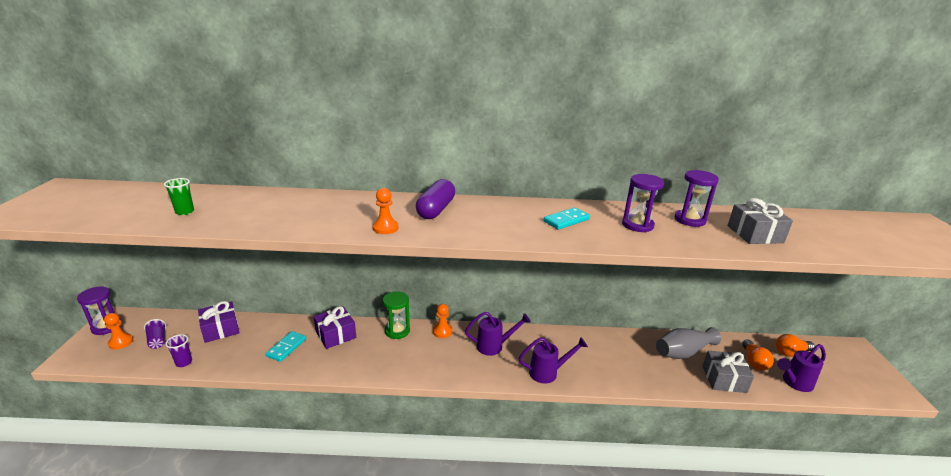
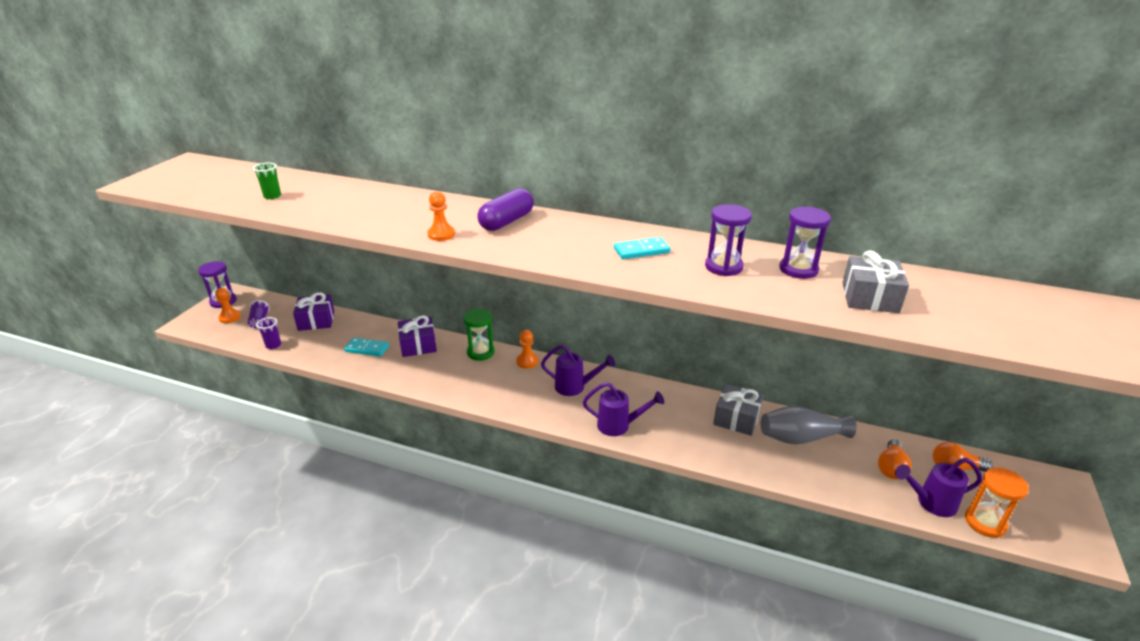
camera: 20 degrees right, 5 degrees up
(286, 347) = (367, 349): turquoise domino -> turquoise domino turned 60 degrees clockwise
(724, 379) = (834, 478): grey gift -> grey gift (736, 418)
(834, 389) = (985, 523): none -> orange hourglass

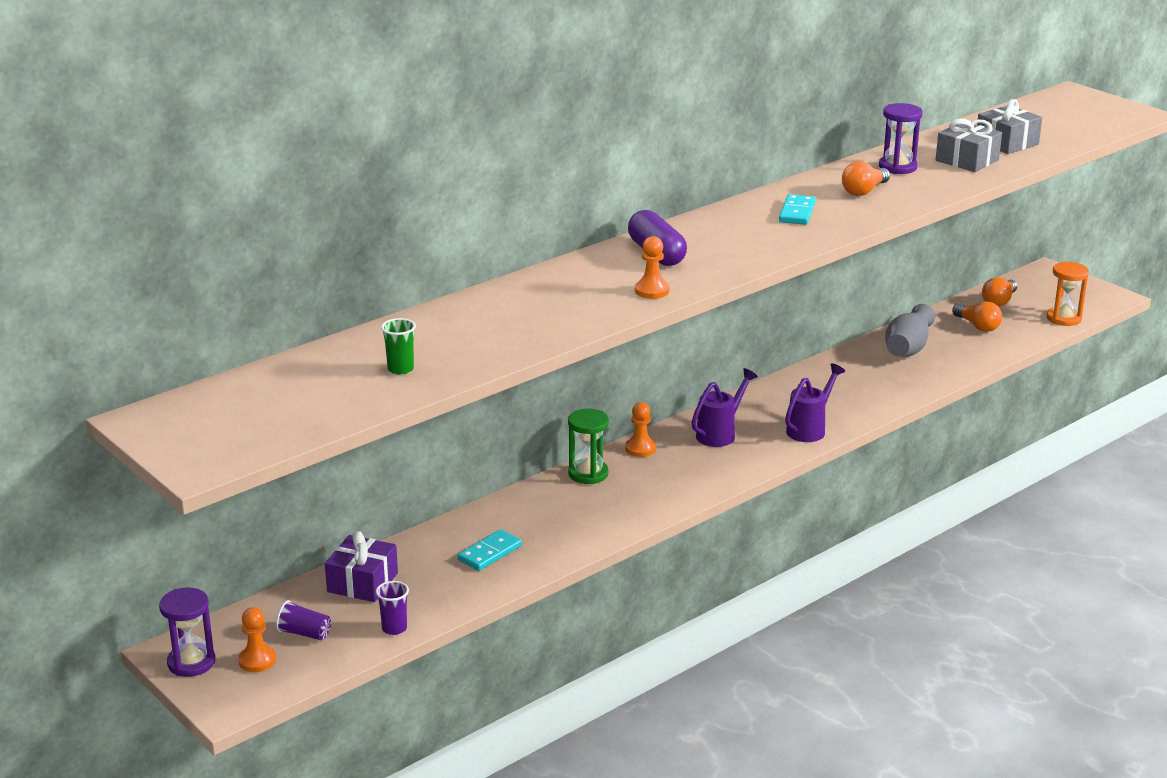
camera: 60 degrees left, 5 degrees down
(418, 345) = (523, 513): purple gift -> none
(723, 267) = (864, 191): purple hourglass -> orange light bulb
(736, 418) = (854, 367): grey gift -> grey gift (1006, 143)
(930, 503) = (1028, 329): purple watering can -> none

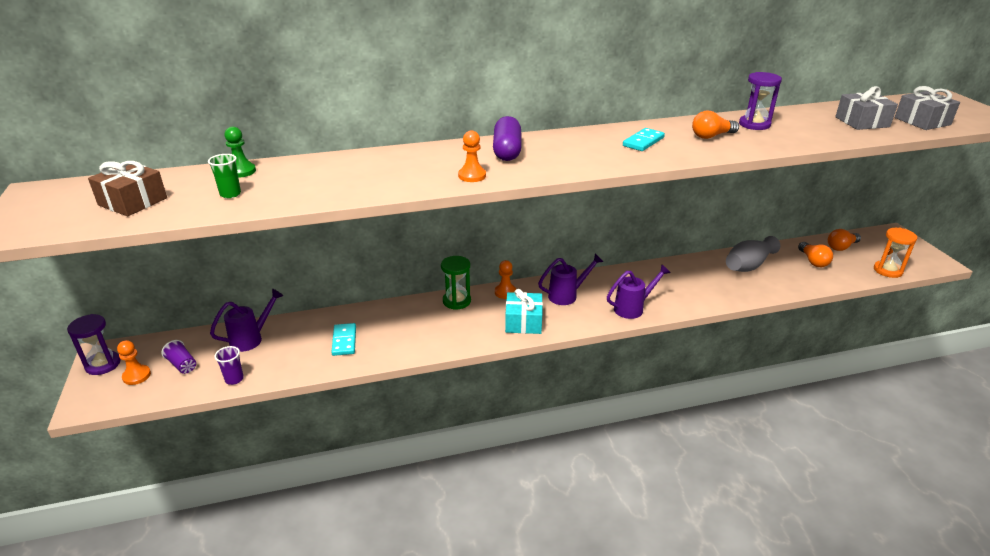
camera: 25 degrees right, 5 degrees up
(294, 402) = (133, 201): none -> brown gift
(362, 582) = (251, 339): purple gift -> purple watering can
(371, 342) = (241, 171): none -> green pawn
(490, 553) = (344, 341): turquoise domino -> turquoise domino turned 75 degrees counterclockwise
(693, 476) = (523, 322): none -> turquoise gift
(967, 160) = (817, 128): grey gift -> grey gift (922, 121)

